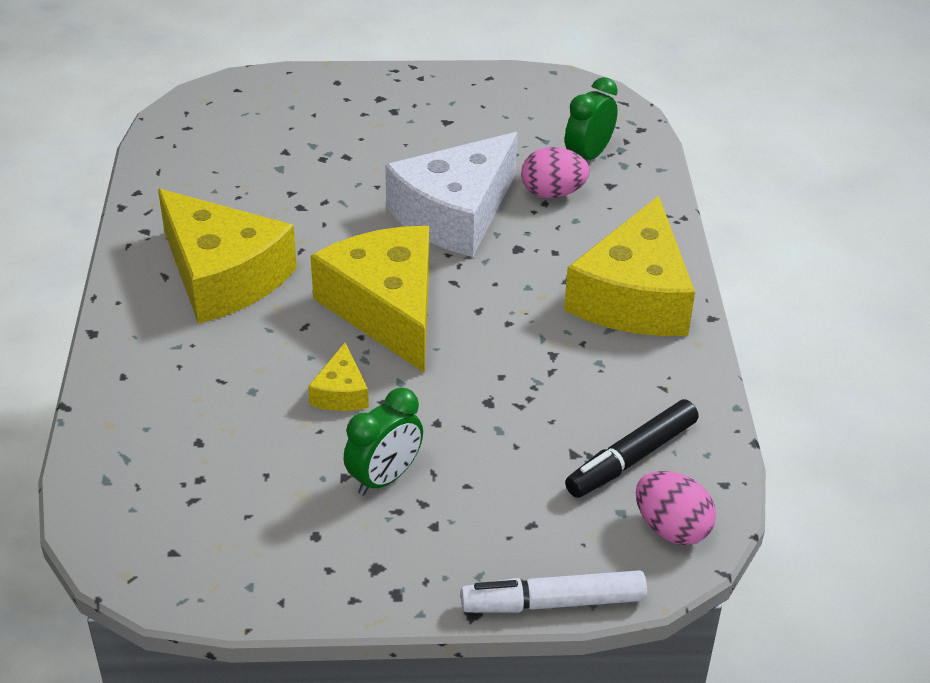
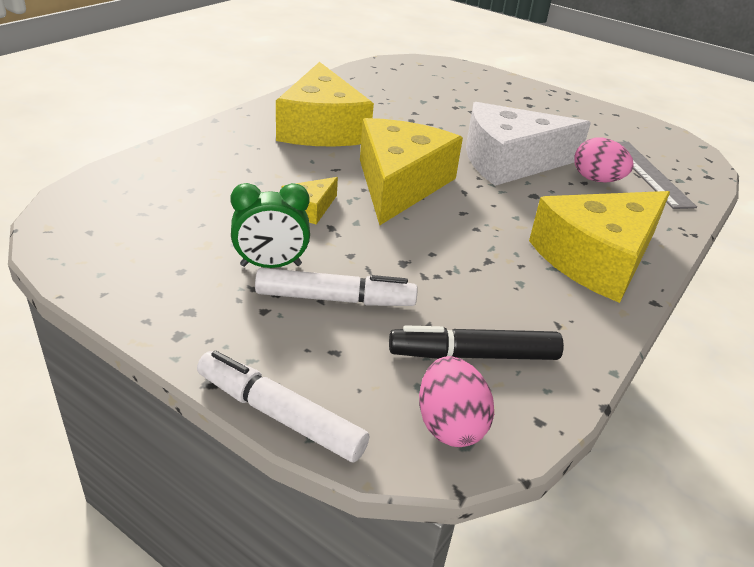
camera: 35 degrees right, 5 degrees down
(476, 476) = (335, 299): none -> white marker
(588, 156) = (648, 173): green clock -> grey ruler

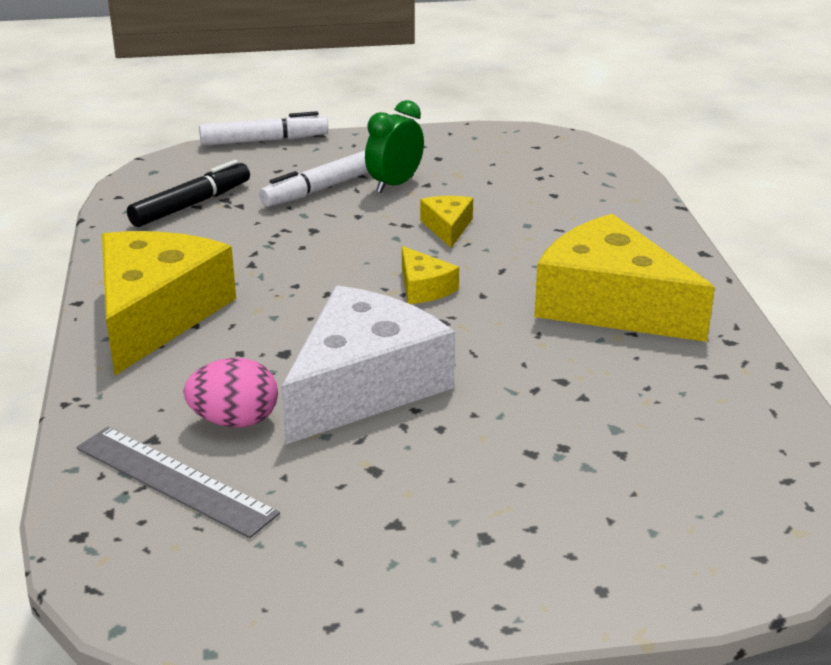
camera: 140 degrees right, 5 degrees down
(399, 184) = (424, 288): yellow cheese -> yellow cheese, size x0.44
(449, 425) = (170, 173): pink egg -> none

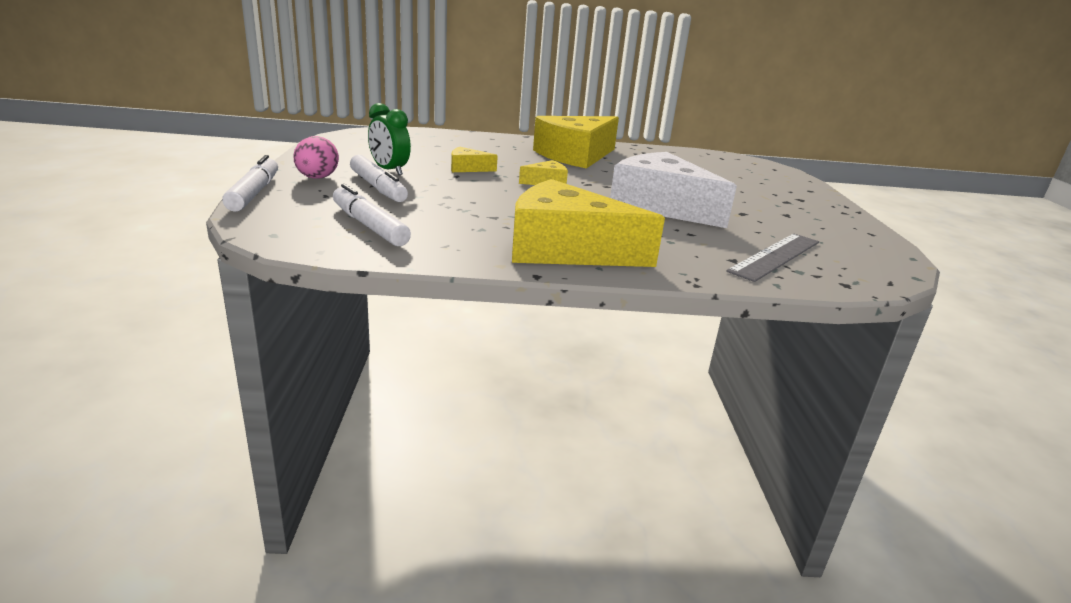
camera: 85 degrees left, 5 degrees down
(191, 205) = (369, 226): black marker -> white marker
(235, 421) = (706, 237): pink egg -> pink egg (317, 178)

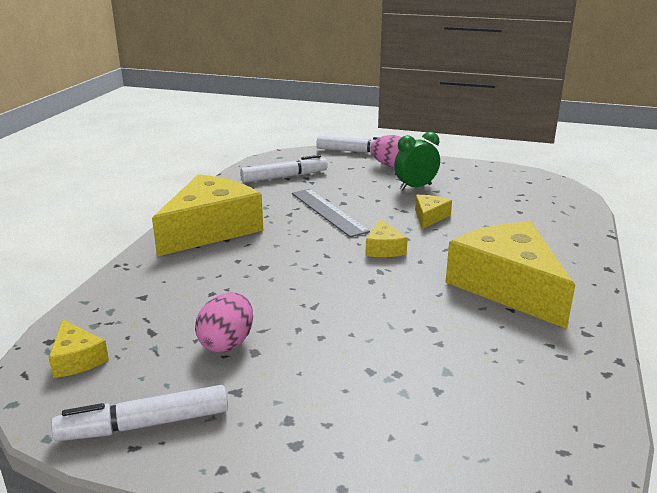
camera: 110 degrees right, 0 degrees up
(378, 187) = (367, 182): white marker -> white marker (145, 425)
(661, 206) = (294, 297): white cheese -> none
(746, 221) = (227, 343): none -> pink egg
(775, 256) = (131, 324): grey ruler -> grey ruler (328, 212)
(844, 267) = (77, 359): none -> yellow cheese

